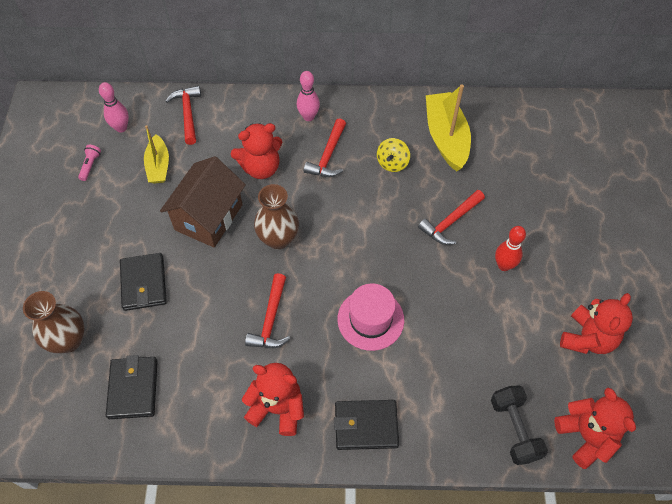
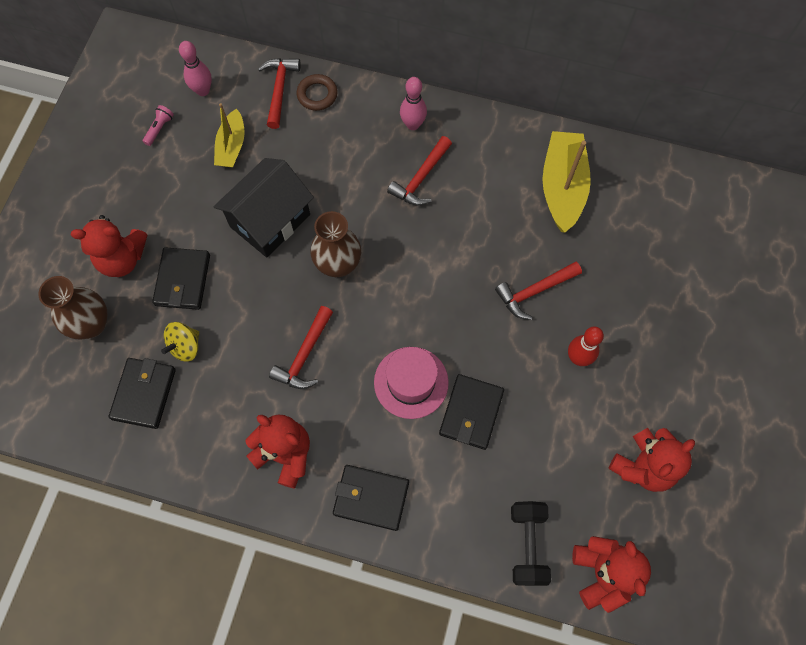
camera: 15 degrees right, 10 degrees up
(208, 217) = (270, 220): brown house -> black house
(221, 111) = (317, 95): none -> brown ring
(261, 167) = (342, 175): red teddy bear -> red teddy bear (122, 259)
(392, 163) = (491, 204): yellow spinning top -> yellow spinning top (185, 346)
(430, 331) = (471, 413): none -> black wallet

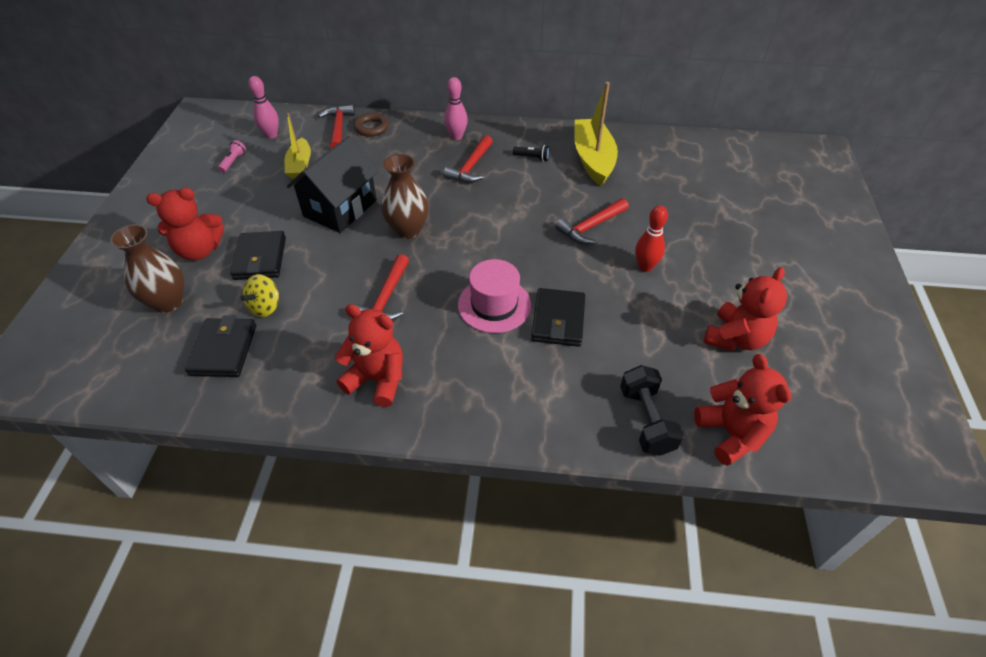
camera: 10 degrees left, 20 degrees down
(371, 498) = (474, 404): black wallet -> none
(493, 174) = (532, 158): none -> black flashlight

